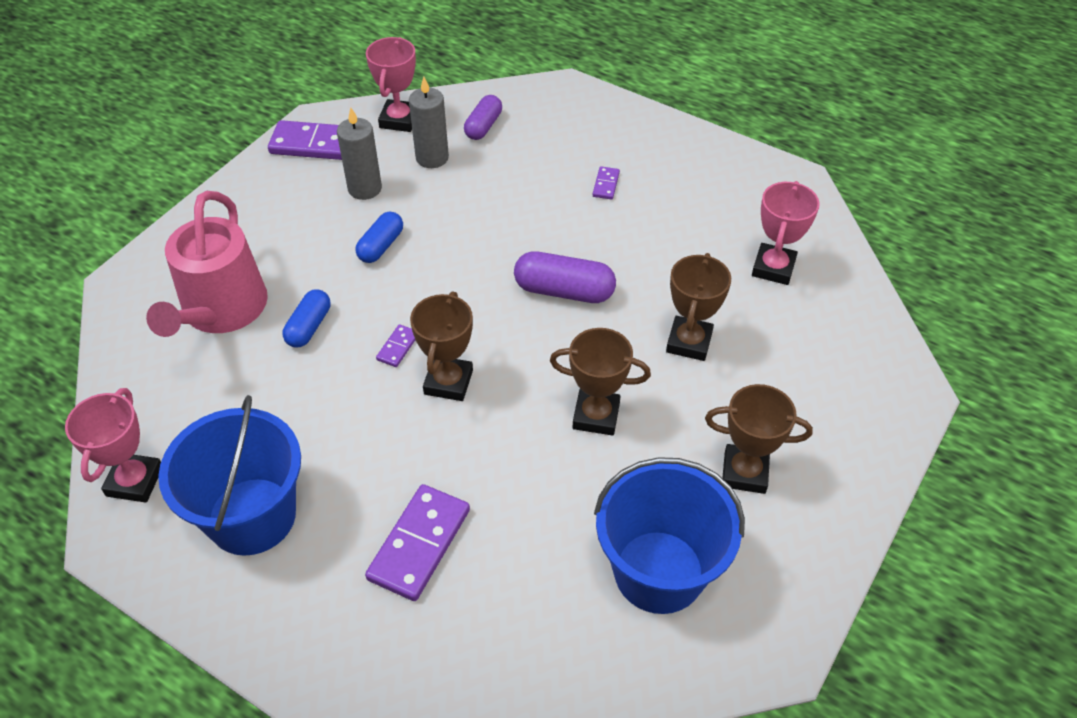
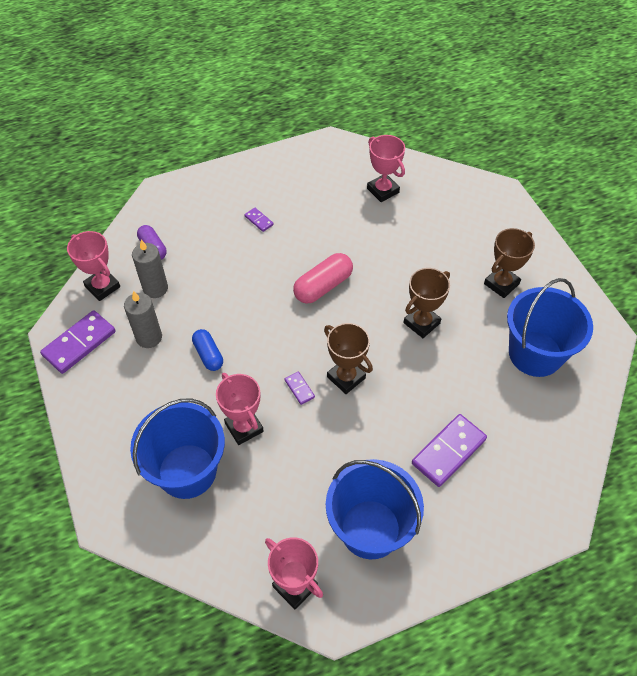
camera: 55 degrees left, 5 degrees up
(221, 310) = (187, 471): pink watering can -> blue bucket
(309, 327) = (244, 427): blue capsule -> pink trophy
(419, 544) = (448, 451): purple domino -> purple domino turned 75 degrees clockwise
(564, 291) = (323, 286): purple capsule -> pink capsule
(689, 342) = (404, 255): brown trophy -> none

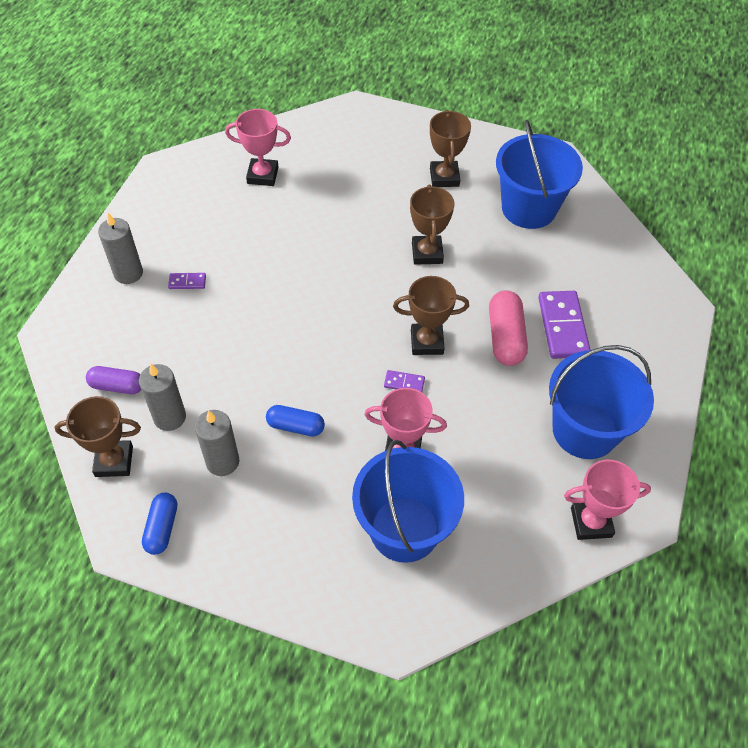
camera: 50 degrees left, 0 degrees up
(79, 343) = (162, 528): purple domino -> blue capsule
(102, 286) = (114, 461): pink trophy -> brown trophy
(235, 189) = (128, 273): none -> grey candle
(323, 286) = (316, 289): pink capsule -> pink capsule (505, 337)

